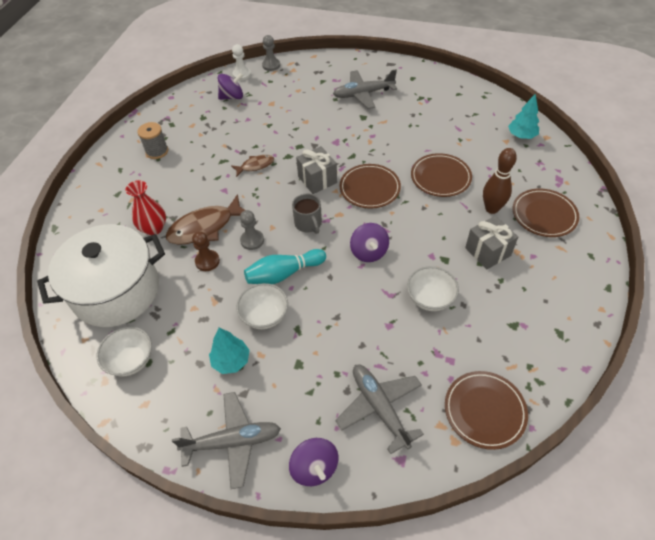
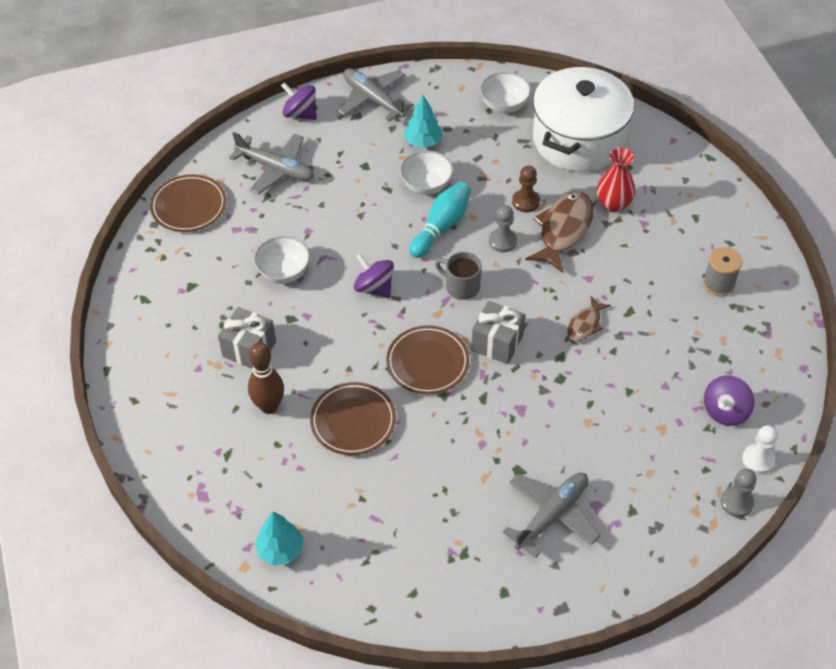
camera: 145 degrees right, 0 degrees up
(233, 442) = (373, 99): grey plane -> grey plane turned 90 degrees clockwise
(544, 215) = (203, 429): brown plate -> none

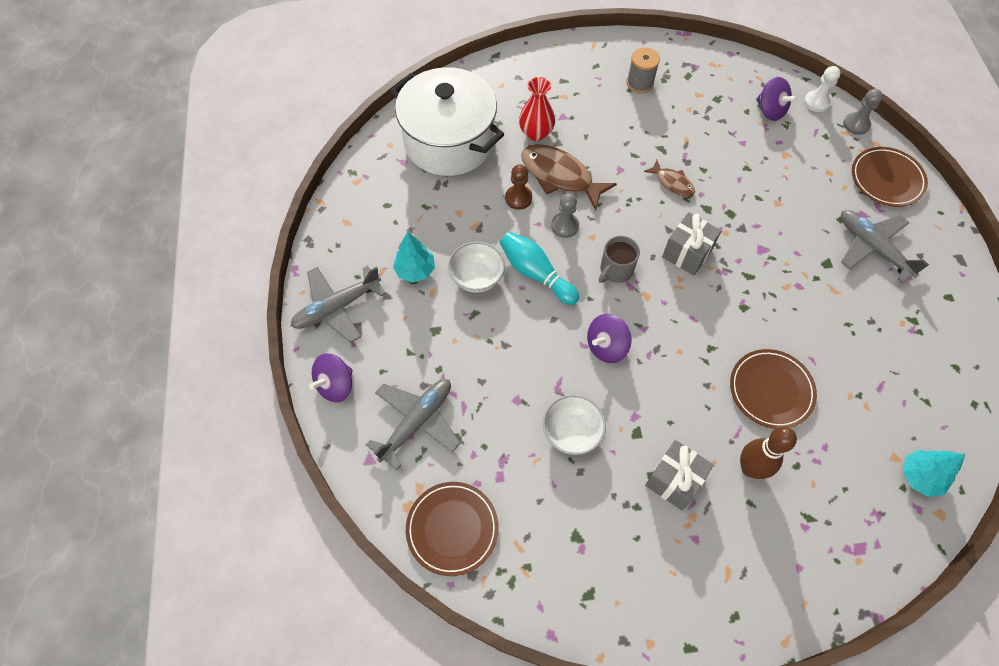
camera: 80 degrees left, 10 degrees up
(427, 362) = (705, 314): brown plate -> brown plate (886, 179)
(504, 105) = (383, 191): white bowl -> none

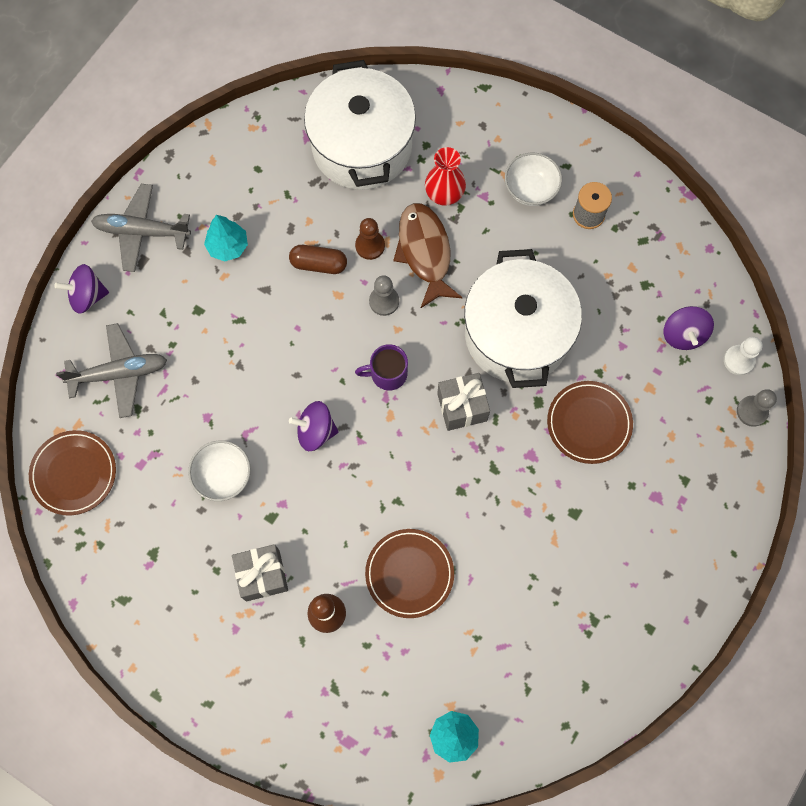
camera: 40 degrees right, 10 degrees up
(477, 277) = (270, 291): white bowl -> white bowl (530, 189)
(494, 235) = (318, 264): none -> brown capsule
(536, 273) = (320, 325): turquoise bowling pin -> none
(615, 270) = (387, 374): grey mug -> purple mug
(672, 183) = (517, 334): brown fish -> white pot
(872, 248) = (631, 532): grey plane -> none
(886, 179) = (719, 484): brown plate -> brown plate (589, 423)

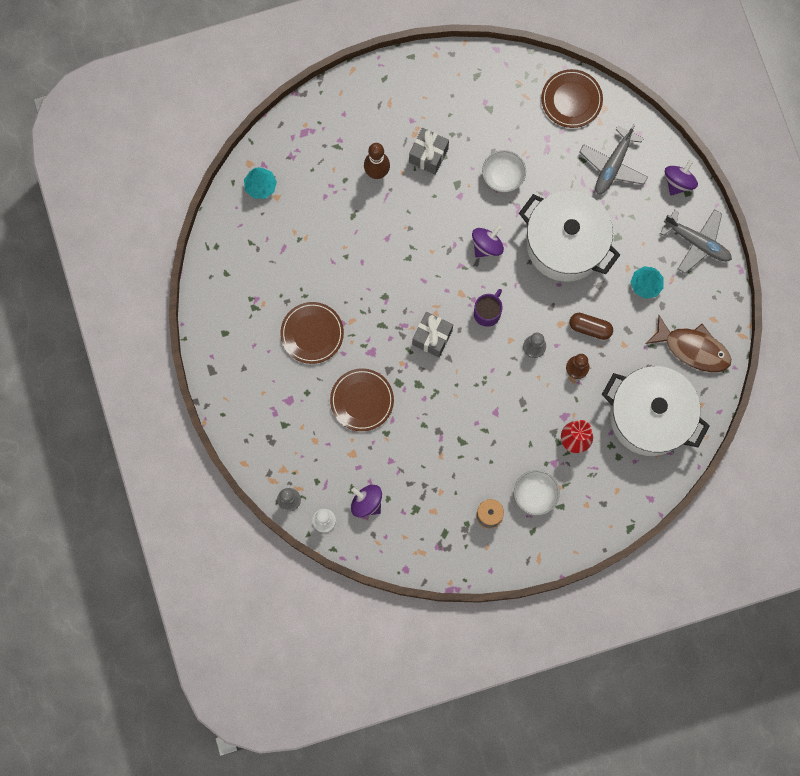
camera: 130 degrees right, 5 degrees up
(141, 231) = (697, 243): grey plane -> grey plane turned 75 degrees clockwise
(318, 264) = (590, 328): brown capsule -> brown capsule turned 60 degrees clockwise
(409, 573) = (363, 232): brown plate -> brown plate (312, 333)
(425, 252) = (546, 396): brown fish -> brown fish (693, 348)
(517, 334) = (449, 406): white pot -> white pot (565, 244)

